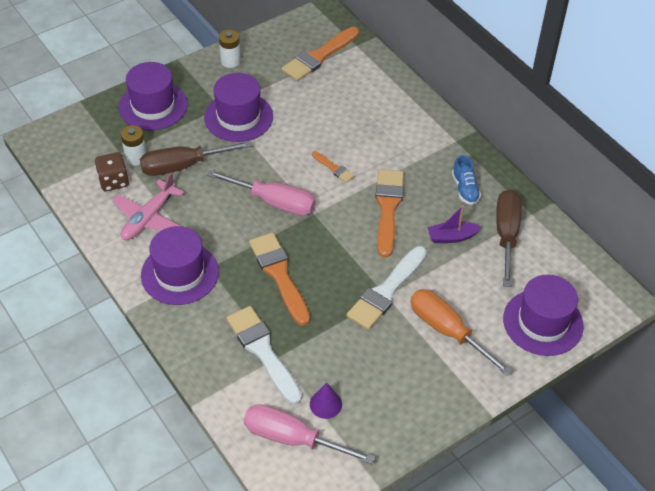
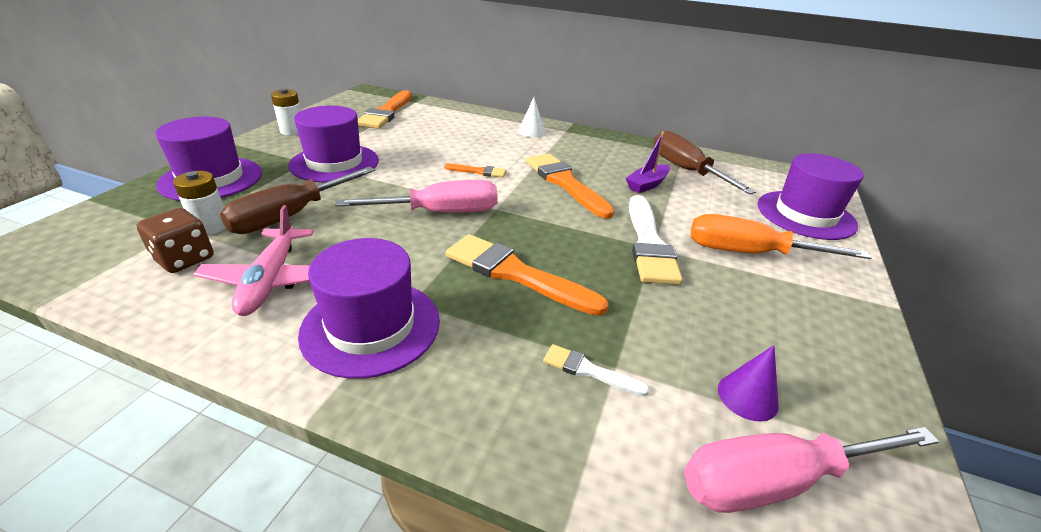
camera: 35 degrees left, 15 degrees down
(263, 351) = (589, 370): white brush -> white brush, size x0.49
(422, 131) = (531, 131): none -> white cone
(465, 189) = (613, 154): blue shoe -> none

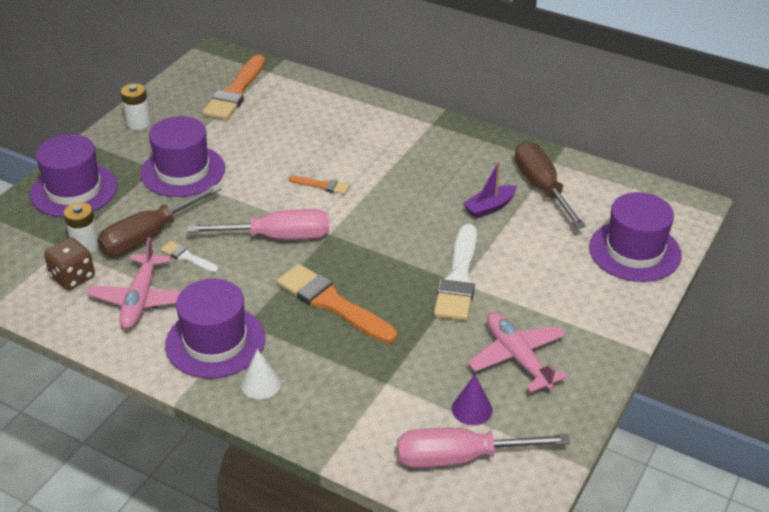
camera: 10 degrees right, 5 degrees up
(531, 131) = (392, 125): white cone -> white cone (261, 384)
(565, 183) = (405, 203): orange brush -> none
(589, 370) = (365, 384): white brush -> white brush (187, 257)
(749, 253) = (548, 292): orange screwdriver -> none
(762, 323) = (517, 357): none -> pink plane

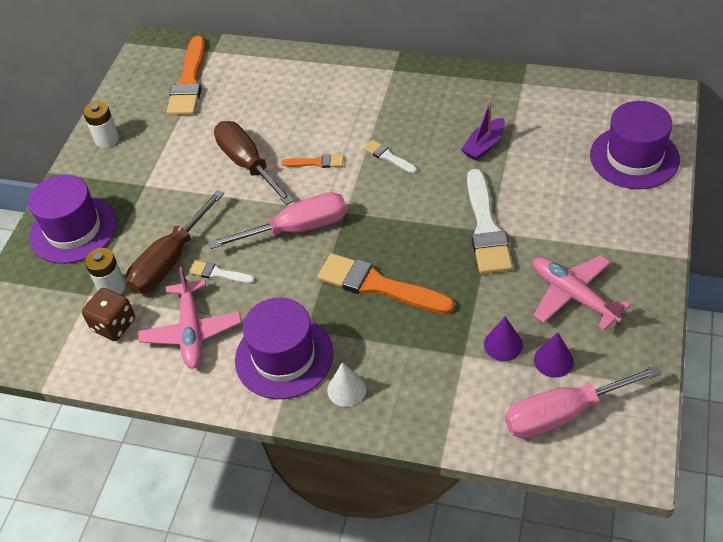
camera: 10 degrees left, 10 degrees up
(183, 171) = (174, 181): purple hat -> none
(392, 196) = (388, 157): none -> white brush
(428, 383) = (503, 344): none -> purple cone
(542, 188) = (524, 112): brown screwdriver -> brown screwdriver (248, 164)

